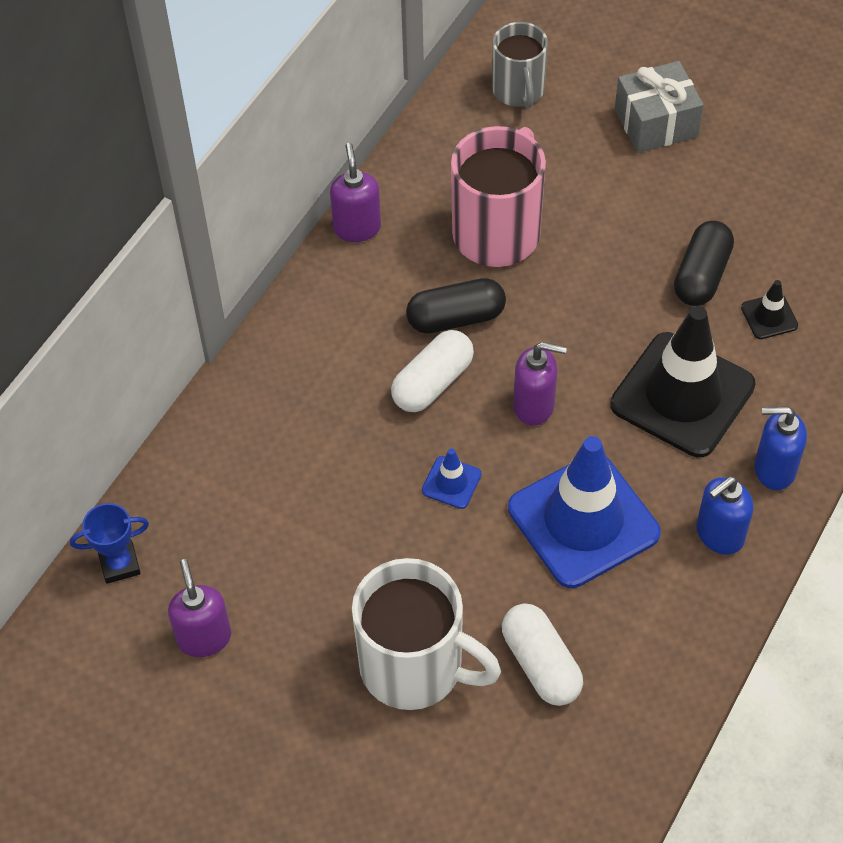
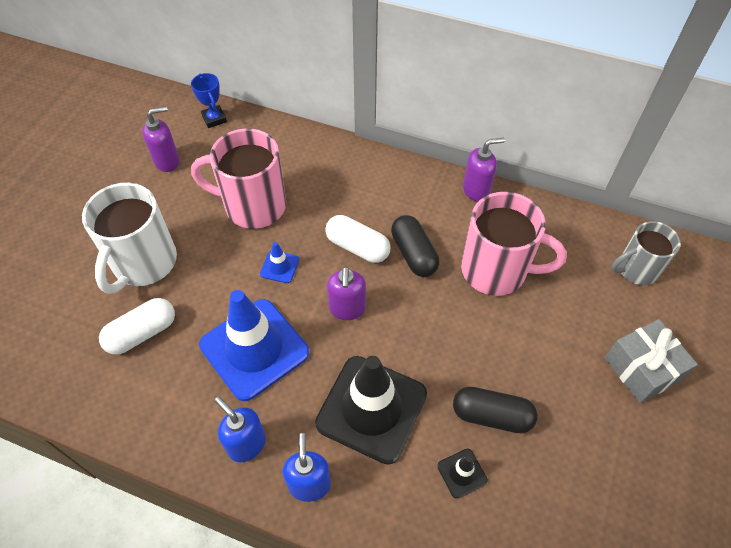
camera: 80 degrees right, 0 degrees up
(329, 512) = (253, 206): none -> pink mug

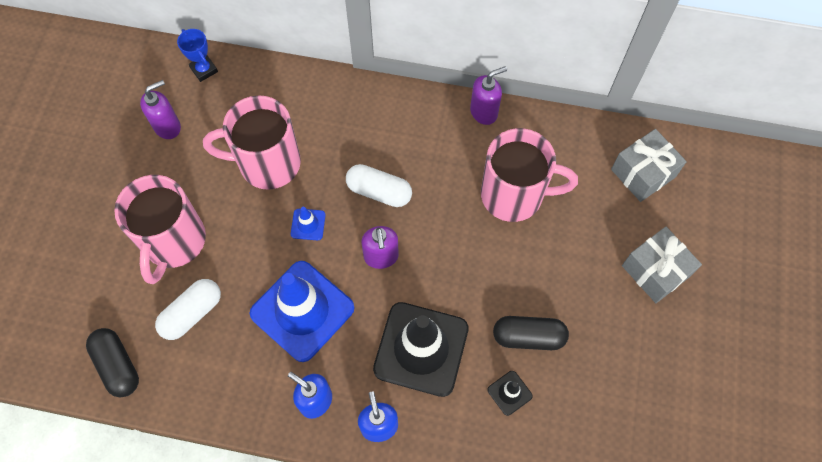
camera: 10 degrees left, 10 degrees up
(143, 263) = (174, 242): white mug -> pink mug
(414, 254) = (434, 190): black capsule -> black capsule (118, 365)
(636, 269) = (643, 173): grey mug -> grey gift

